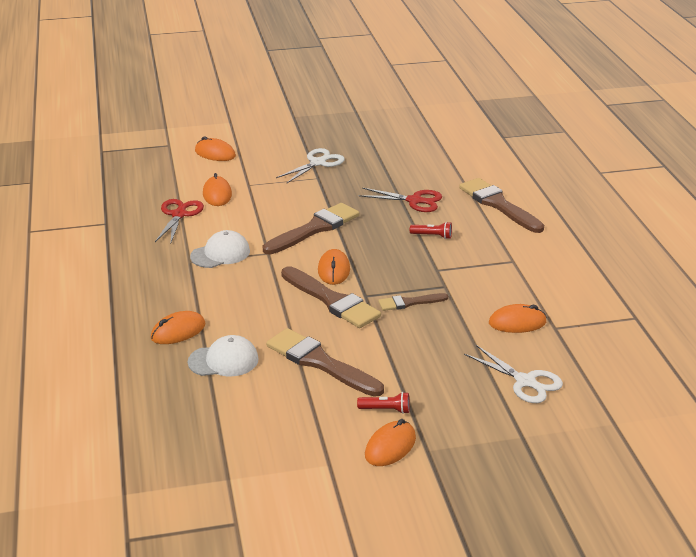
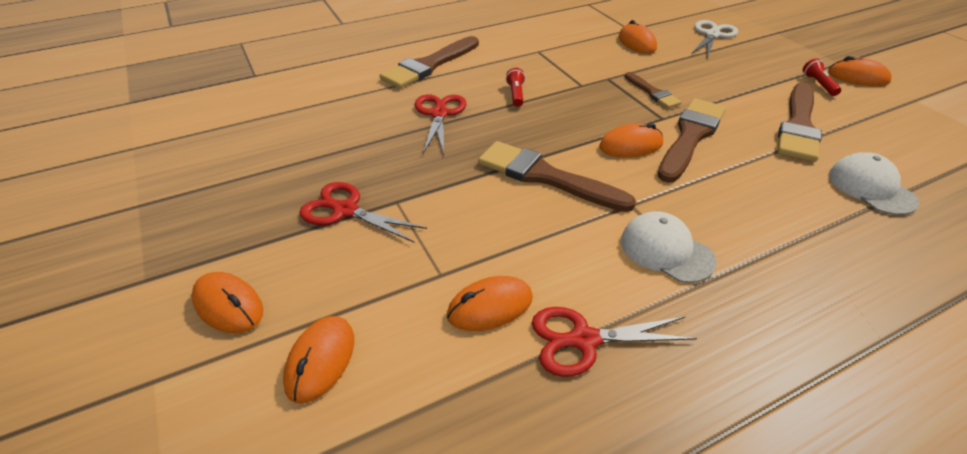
camera: 105 degrees left, 10 degrees up
(178, 331) = (867, 240): orange mouse -> orange mouse (228, 305)
(318, 163) = (345, 210): white scissors -> red scissors

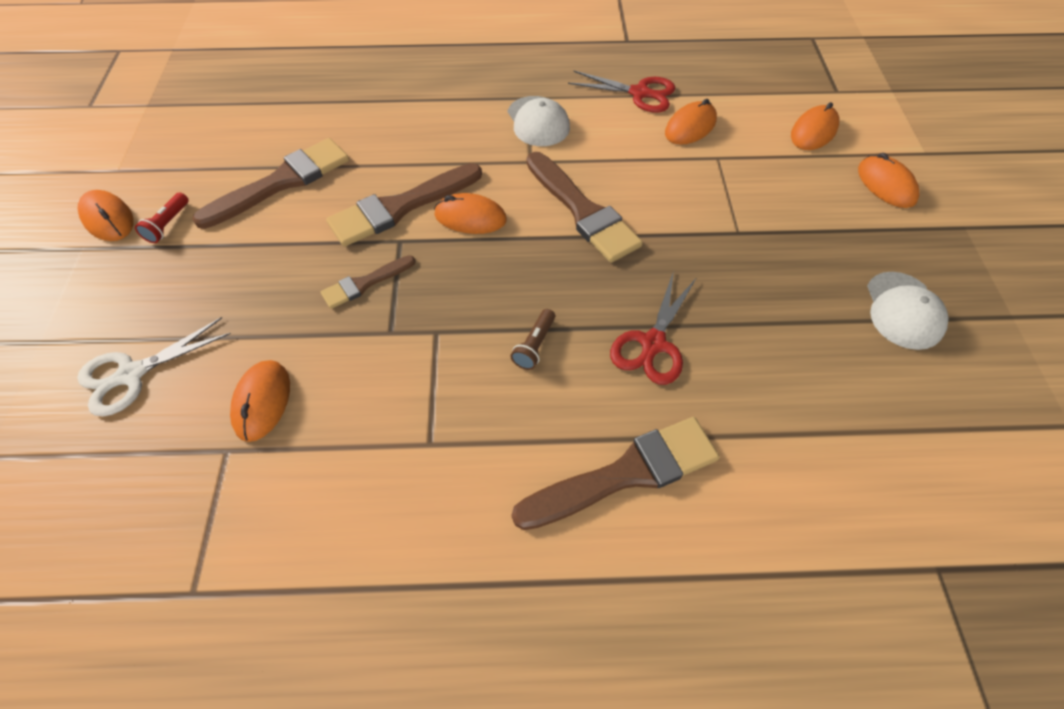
camera: 155 degrees left, 15 degrees up
(345, 210) = (789, 238): red scissors -> none
(490, 307) = (690, 127): orange mouse -> orange mouse turned 45 degrees counterclockwise
(516, 94) = (534, 345): red flashlight -> brown flashlight
(652, 92) = (365, 283): brown brush -> brown brush turned 120 degrees counterclockwise
(871, 188) = (323, 112): white cap -> white cap (903, 310)

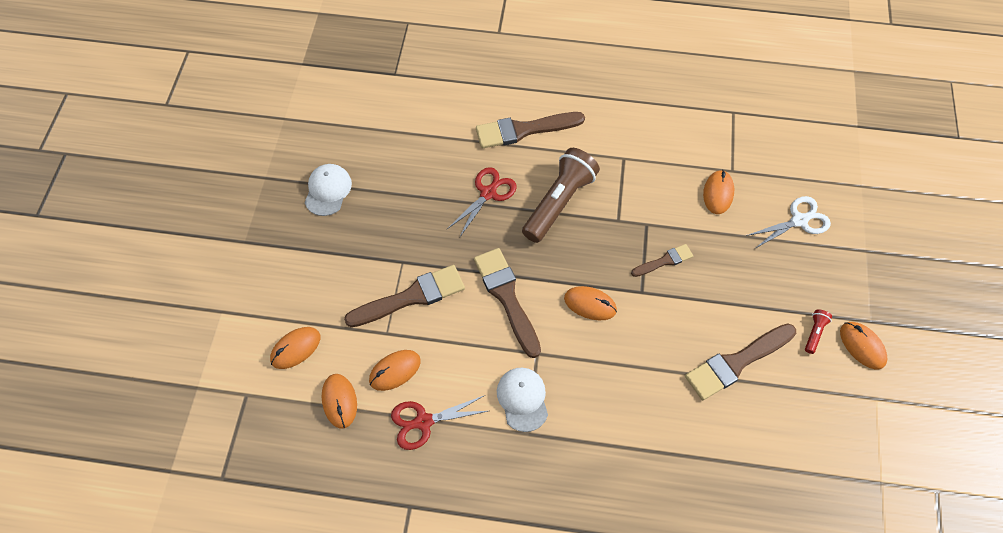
camera: 170 degrees left, 5 degrees up
(400, 207) = (641, 322): brown brush -> brown brush (411, 297)
(534, 345) = (559, 202): brown flashlight -> brown flashlight, size x2.44
(639, 93) = (423, 422): red scissors -> red scissors turned 45 degrees counterclockwise
(886, 185) = (274, 286): orange mouse -> orange mouse (339, 401)

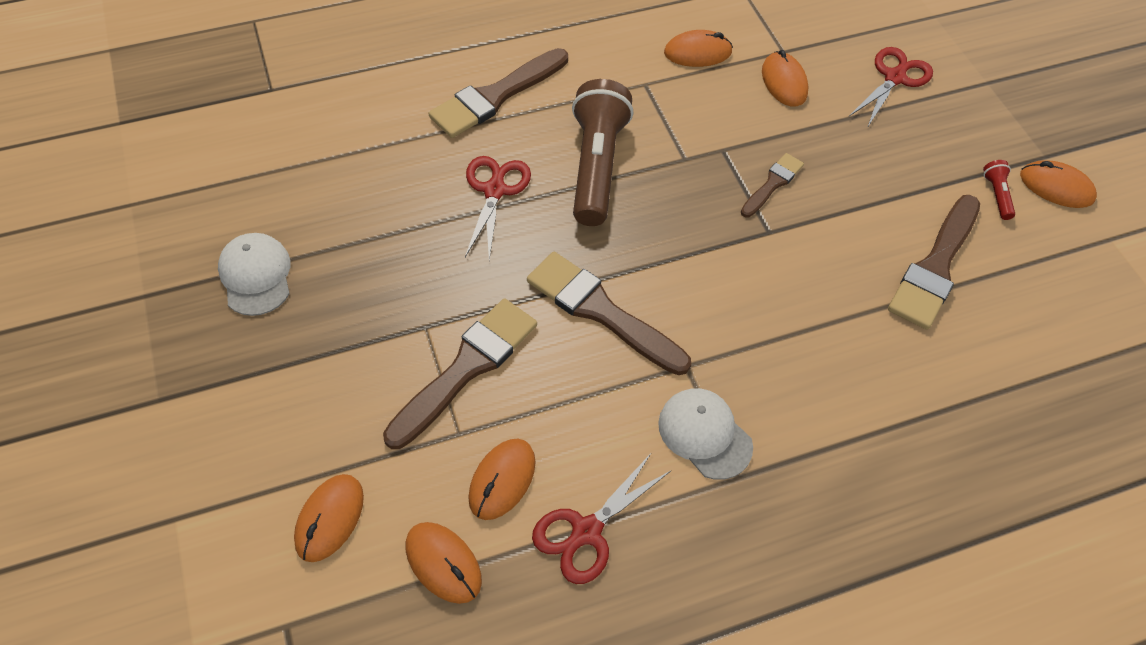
camera: 30 degrees left, 5 degrees down
(590, 304) = (715, 274): orange mouse -> orange mouse (697, 53)
(799, 220) = (894, 78): white scissors -> red scissors

